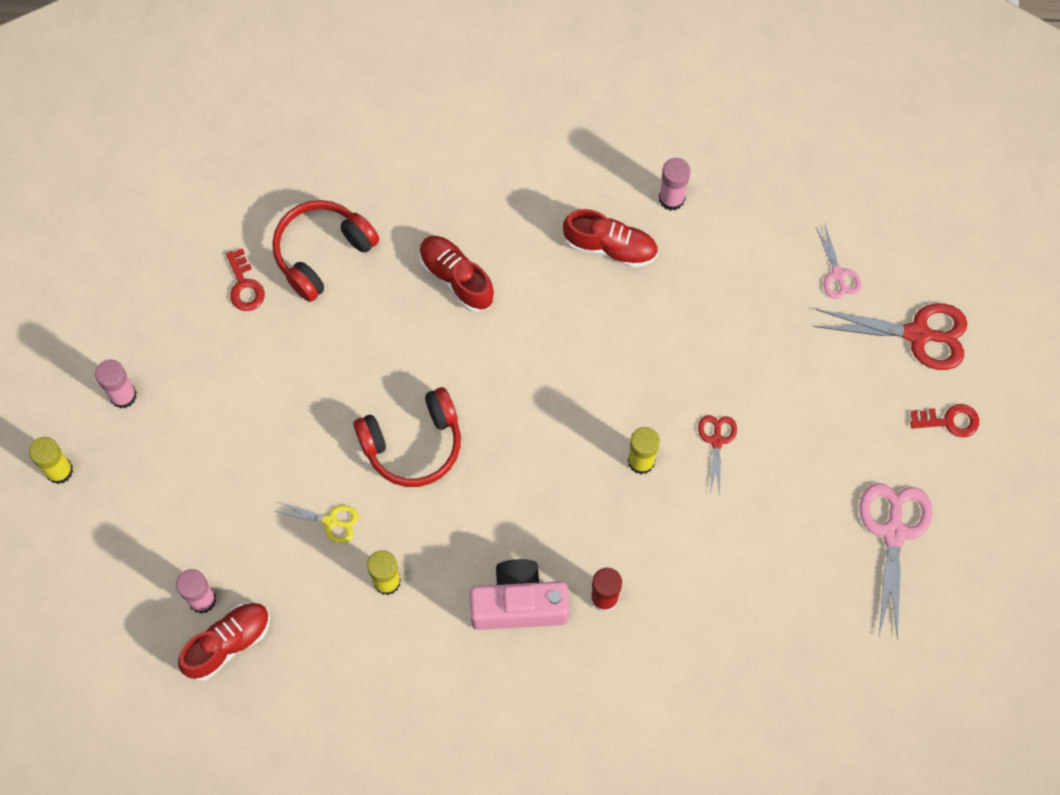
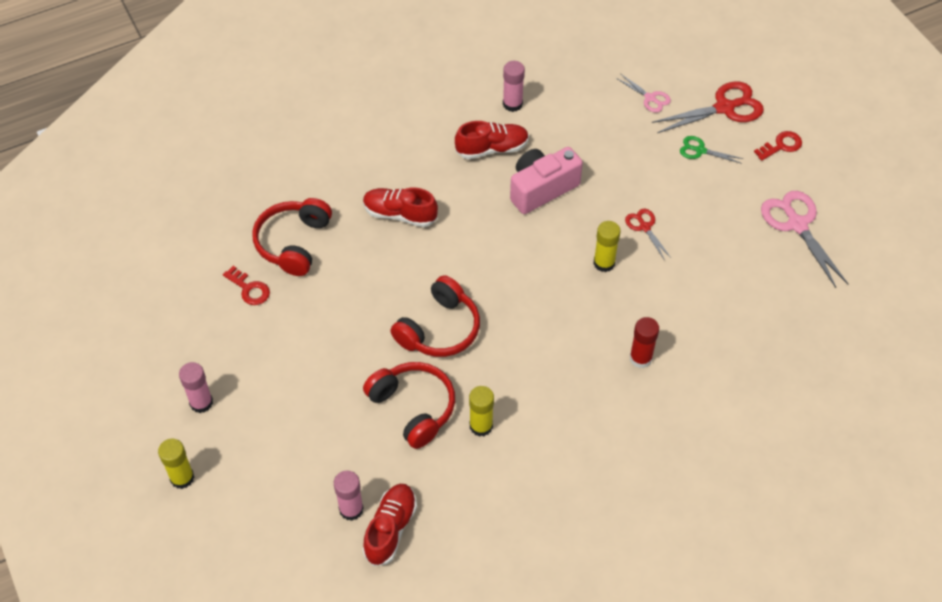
camera: 30 degrees left, 15 degrees down
(330, 521) = (413, 408): yellow scissors -> red headphones
(519, 604) = (585, 392): pink camera -> pink camera (542, 189)
(848, 376) = (700, 150): none -> green scissors

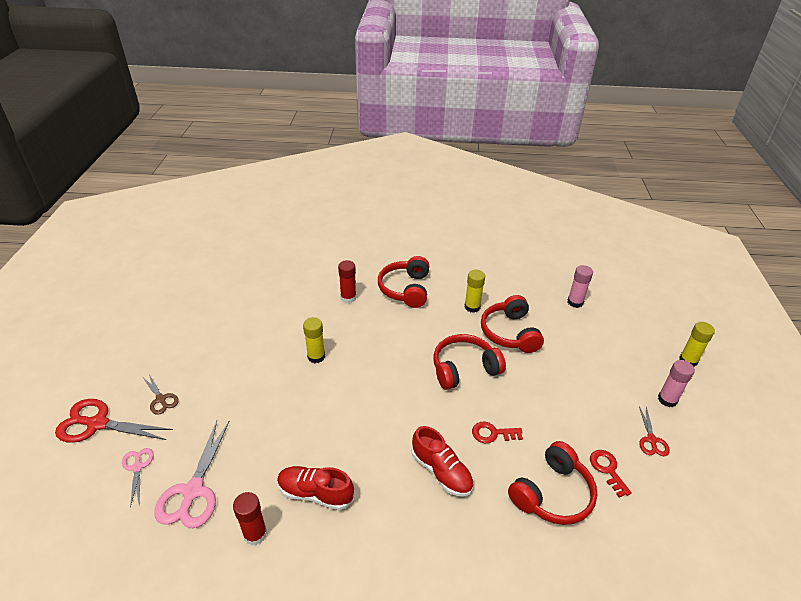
camera: 150 degrees left, 15 degrees down
(390, 529) = (555, 286): red shoe -> none
(512, 104) = (255, 534): pink glue stick -> red glue stick
(542, 189) = (308, 432): pink camera -> none
(583, 411) = (405, 289): none -> red headphones
(644, 227) = (264, 366): red scissors -> red scissors (651, 440)
(700, 150) = (161, 399): green scissors -> brown scissors
(781, 146) = (105, 372): red key -> red key (492, 433)
(797, 224) = (171, 320): pink scissors -> pink scissors (193, 491)

